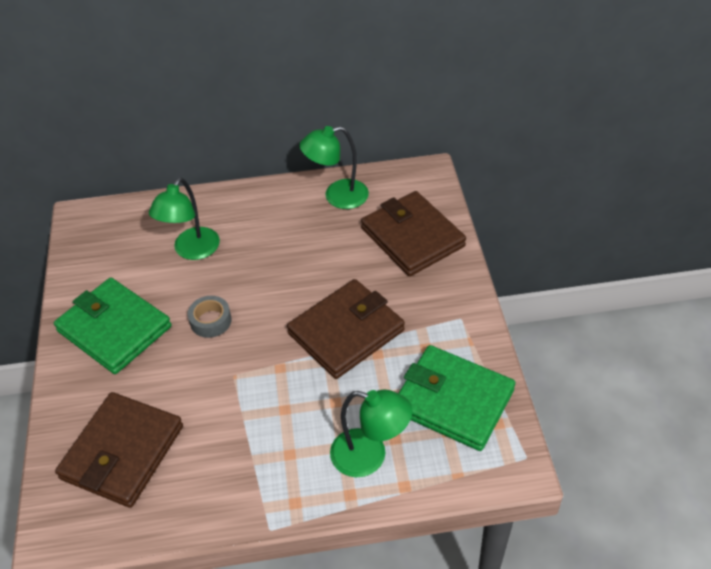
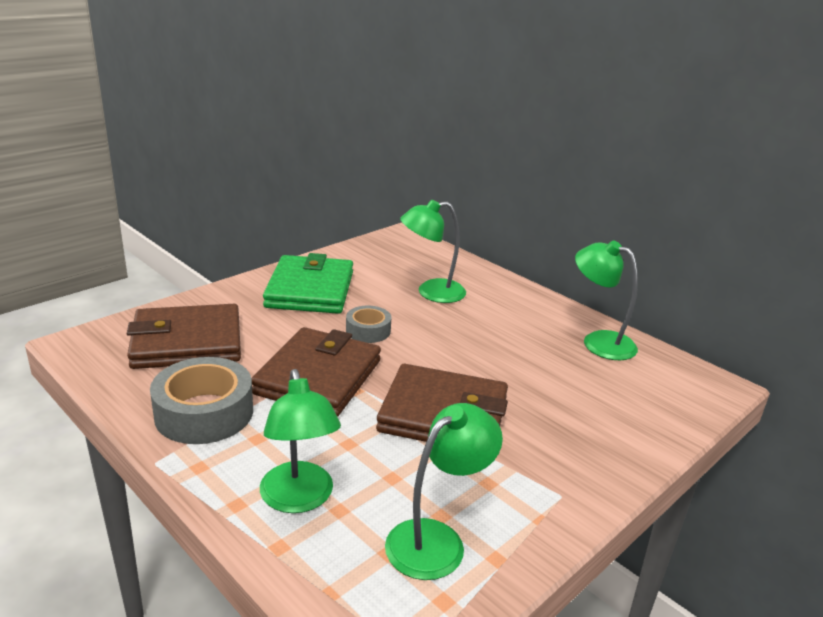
camera: 50 degrees right, 20 degrees down
(233, 476) = (204, 413): none -> grey tape
(412, 237) = (620, 410): brown wallet -> brown wallet (318, 377)
(453, 401) = (437, 540): green wallet -> green lamp

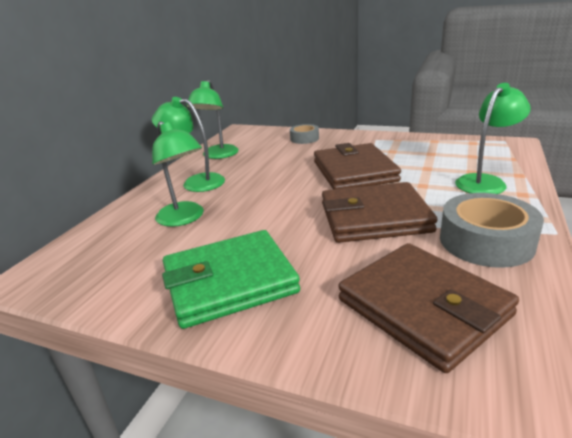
camera: 110 degrees left, 0 degrees up
(368, 331) = (283, 223): grey tape -> grey tape (304, 138)
(437, 540) = (446, 151): green lamp -> green lamp (196, 182)

